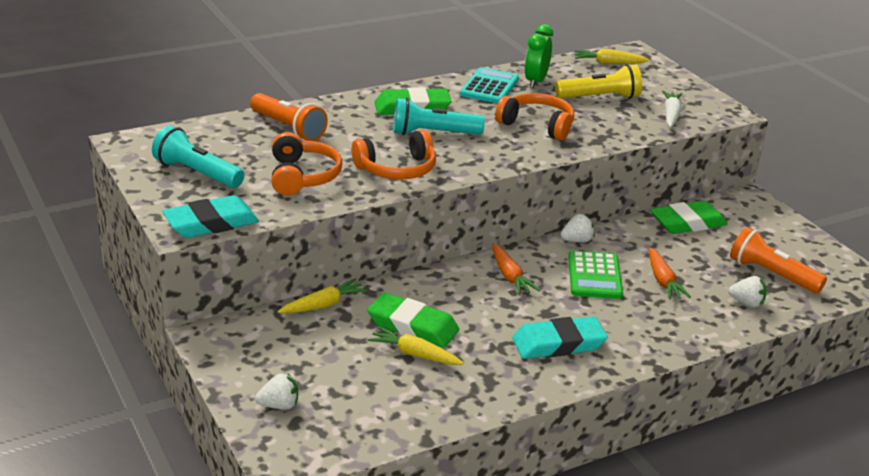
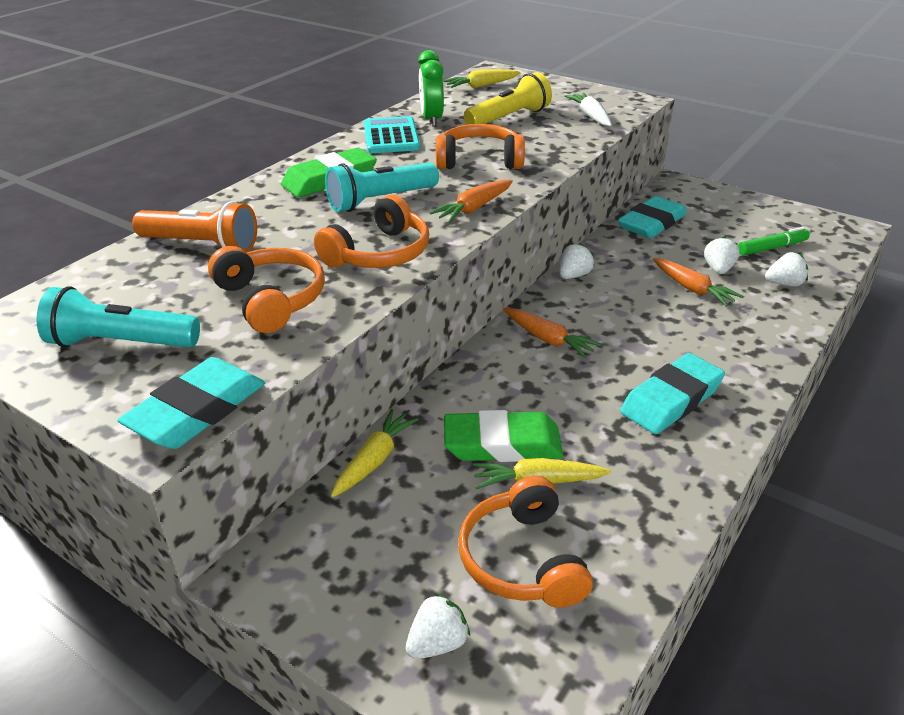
camera: 25 degrees left, 5 degrees up
(365, 388) = (522, 559): none -> orange headphones
(494, 159) = (474, 208): none -> orange carrot
(594, 276) = (627, 307): green calculator -> none
(687, 223) = (652, 223): green eraser -> turquoise eraser
(703, 274) = (718, 269): none -> white strawberry
(771, 274) = (772, 248): orange flashlight -> green marker

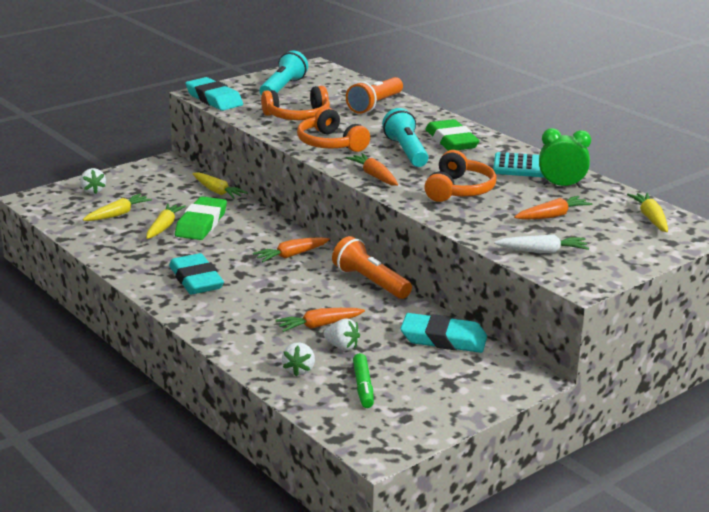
camera: 105 degrees right, 10 degrees down
(509, 118) = (552, 216): yellow flashlight -> orange carrot
(522, 559) = (118, 214): orange headphones -> yellow carrot
(574, 275) = (370, 282): white strawberry -> orange flashlight
(652, 223) = (443, 339): turquoise eraser -> turquoise eraser turned 45 degrees counterclockwise

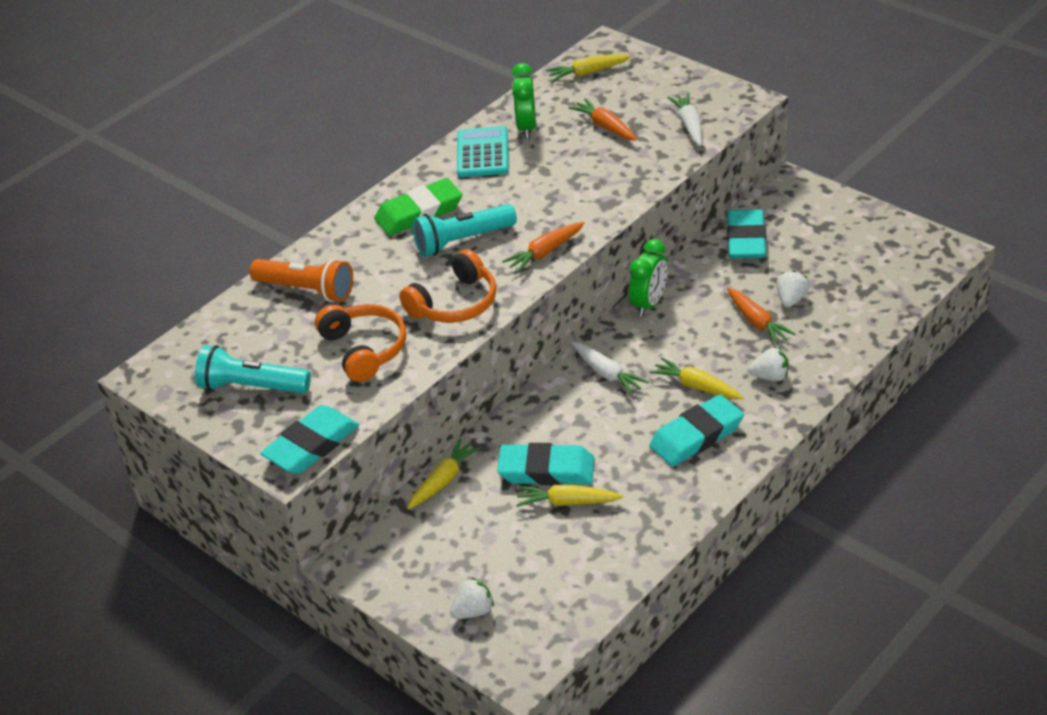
camera: 95 degrees left, 15 degrees up
(118, 214) = (543, 559): yellow carrot -> yellow carrot (696, 386)
(201, 223) = (546, 470): green eraser -> turquoise eraser
(291, 255) = (607, 374): orange carrot -> white carrot
(299, 370) = (848, 318): white strawberry -> white strawberry (770, 377)
(363, 387) = (855, 274): green marker -> none
(370, 282) = (649, 304): orange flashlight -> green clock
(459, 190) = (562, 190): orange headphones -> none

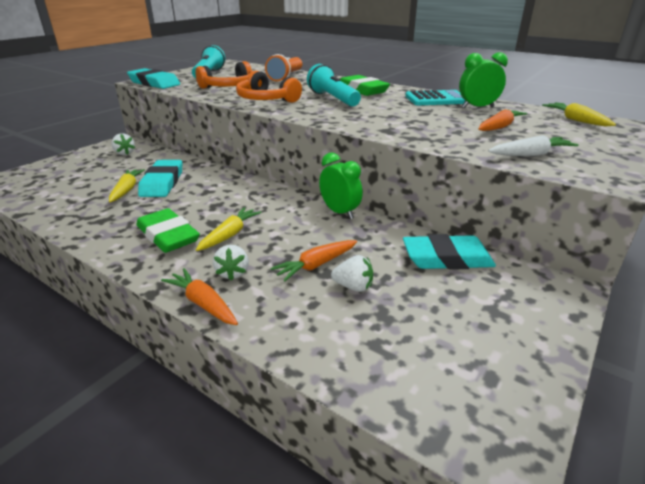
camera: 80 degrees right, 10 degrees down
(443, 480) = (171, 157): yellow carrot -> none
(473, 611) = (56, 169): white strawberry -> white strawberry (124, 153)
(545, 253) = (320, 116): orange carrot -> orange carrot (203, 303)
(607, 374) = (255, 199): white carrot -> none
(649, 304) = (339, 212): green clock -> green clock turned 150 degrees counterclockwise
(696, 436) = (168, 235): turquoise eraser -> green eraser

